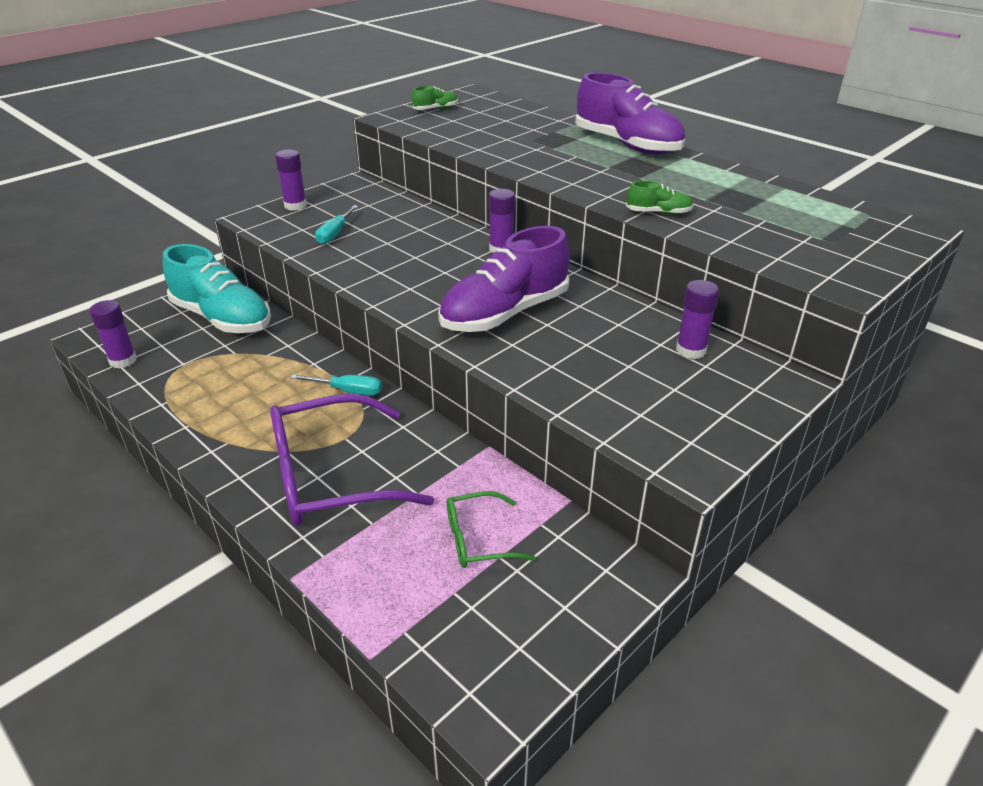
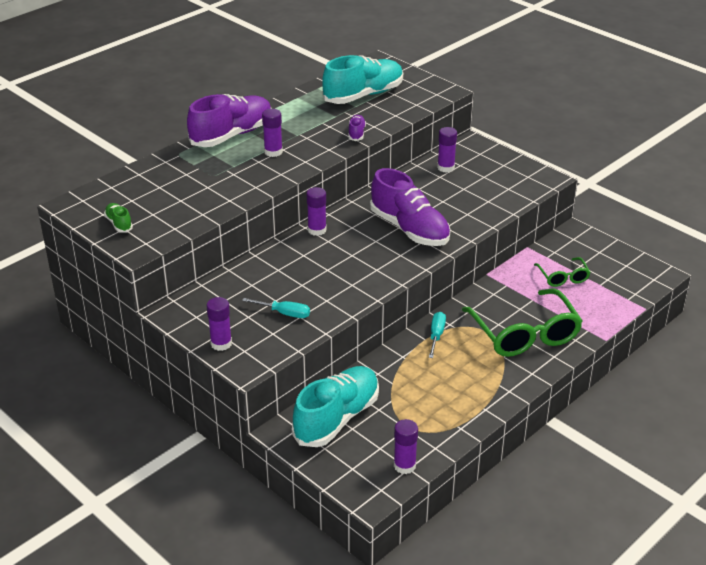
camera: 90 degrees left, 0 degrees up
(330, 477) = (525, 334): purple glasses -> green glasses
(592, 166) = (273, 152): none -> purple glue stick
(658, 213) = (356, 133): green shoe -> purple shoe
(783, 218) = (363, 95): none -> turquoise shoe

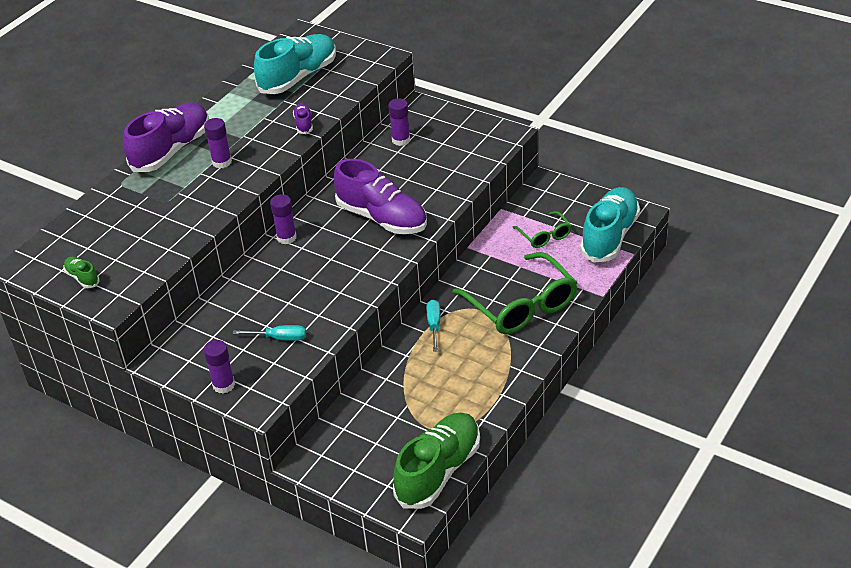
camera: 10 degrees left, 5 degrees up
(337, 418) = (357, 436): turquoise shoe -> turquoise shoe (609, 236)
(404, 466) = (438, 471): purple glue stick -> green shoe

